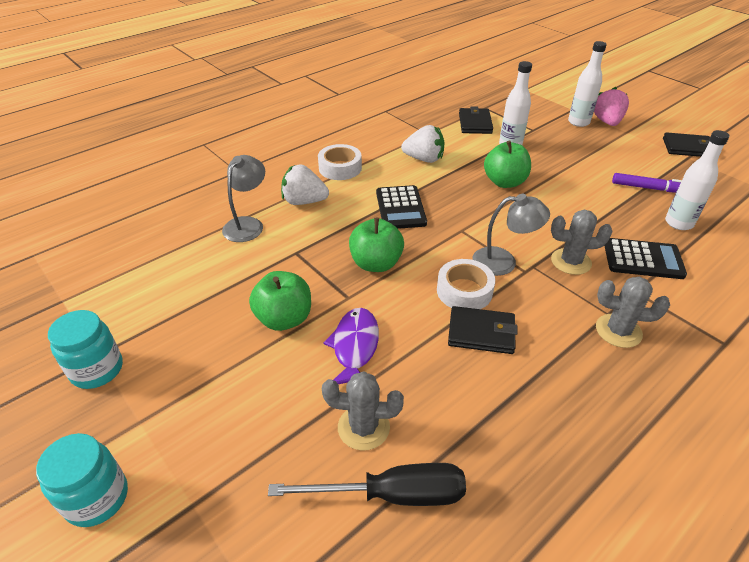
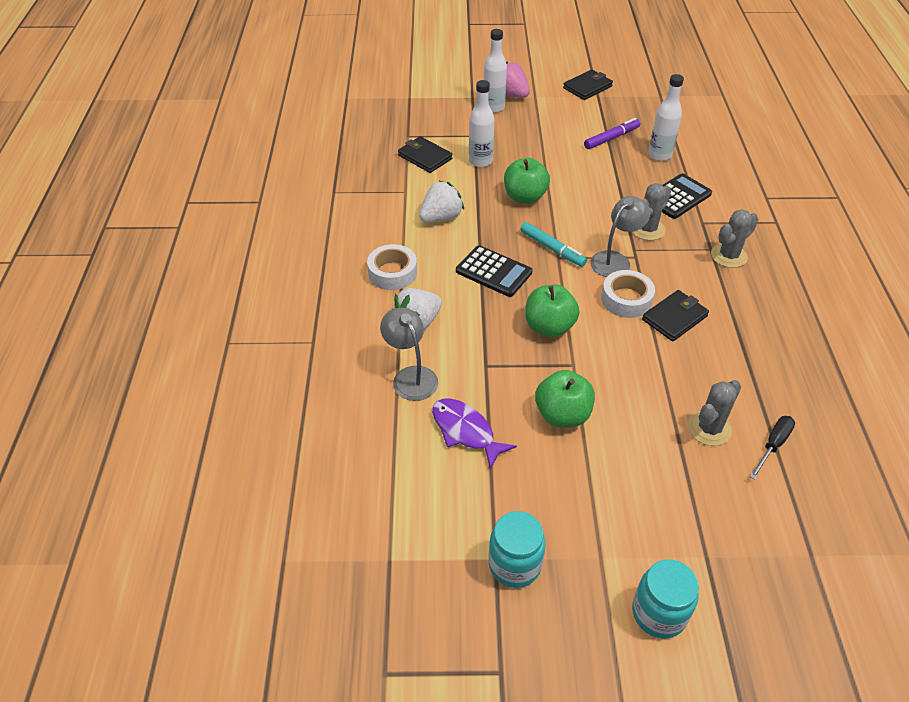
camera: 50 degrees left, 5 degrees up
(355, 347) = (630, 391): purple fish -> purple fish (465, 431)
(392, 494) = (773, 445): black screwdriver -> black screwdriver, size x0.60
(467, 223) = (552, 249): none -> turquoise marker

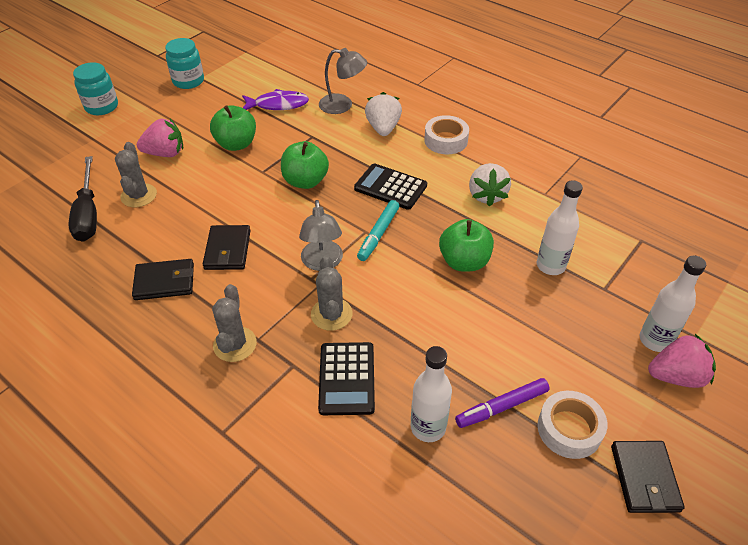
camera: 130 degrees right, 0 degrees up
(425, 157) = (591, 232): black wallet -> black wallet (165, 282)
(494, 272) = (390, 187): black calculator -> black calculator turned 45 degrees clockwise
(552, 249) = (378, 234): turquoise marker -> turquoise marker turned 60 degrees counterclockwise
(611, 138) = (502, 407): purple marker -> purple marker turned 60 degrees clockwise
(626, 299) = (277, 237): white tape -> white tape (569, 429)
(642, 462) = (165, 153): none -> pink strawberry
(773, 445) = (88, 214): black screwdriver -> black screwdriver, size x1.67

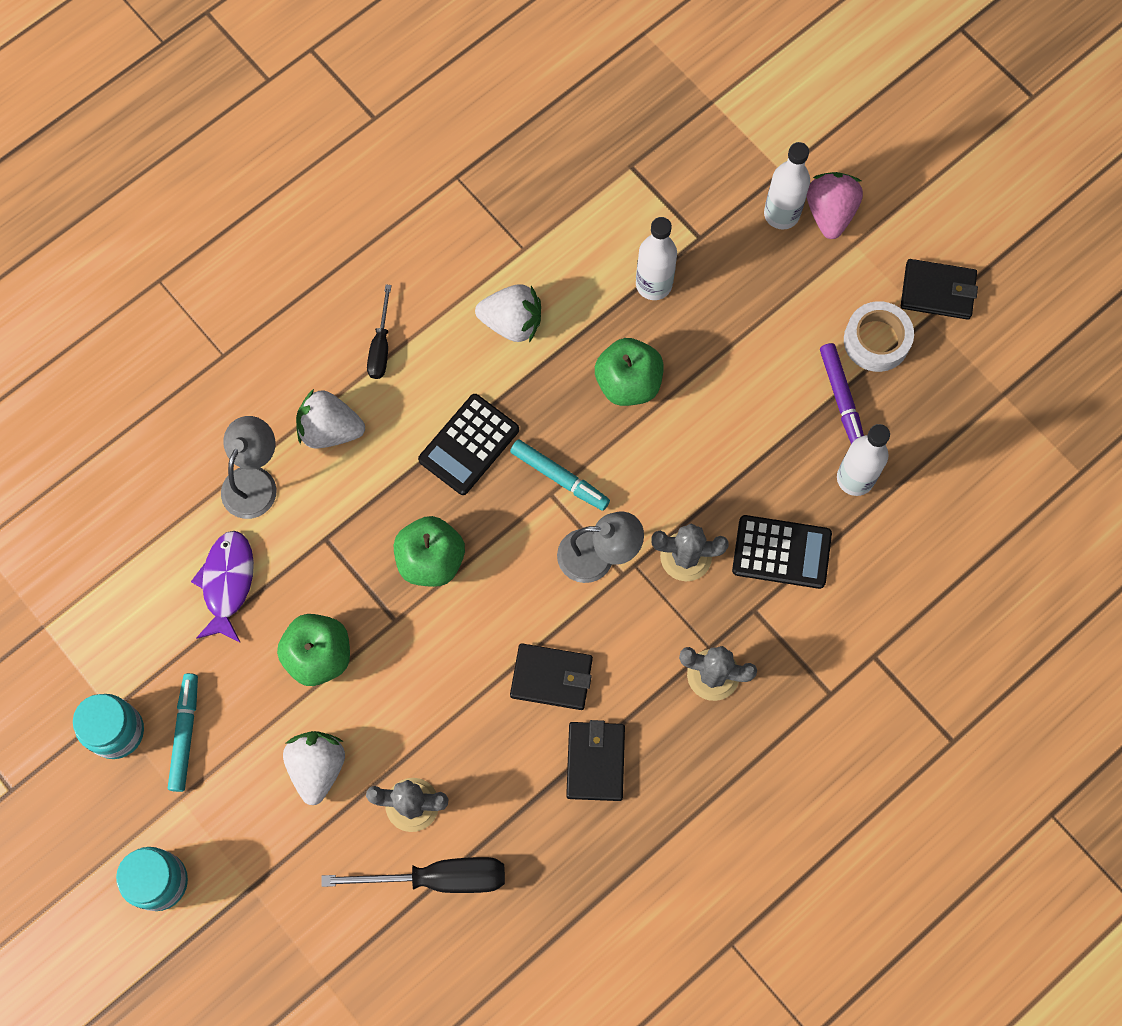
camera: 80 degrees left, 25 degrees up
(165, 153) = (317, 767): pink strawberry -> white strawberry
(187, 103) = (185, 734): none -> turquoise marker
(446, 140) = (381, 346): white tape -> black screwdriver

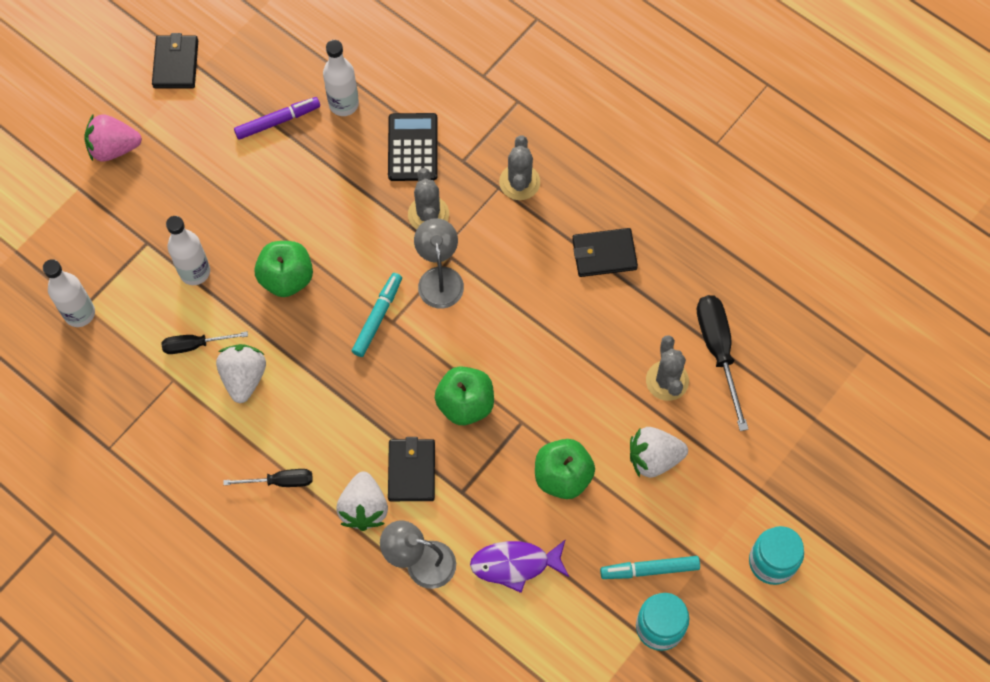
camera: 100 degrees left, 5 degrees down
(469, 445) = (360, 392): black calculator -> none
(551, 678) = (545, 296): black wallet -> black wallet (411, 471)
(562, 275) = (195, 345): none -> black screwdriver
(781, 214) = (119, 184): white bottle -> white bottle (79, 313)
(876, 340) = (224, 102): white tape -> none

